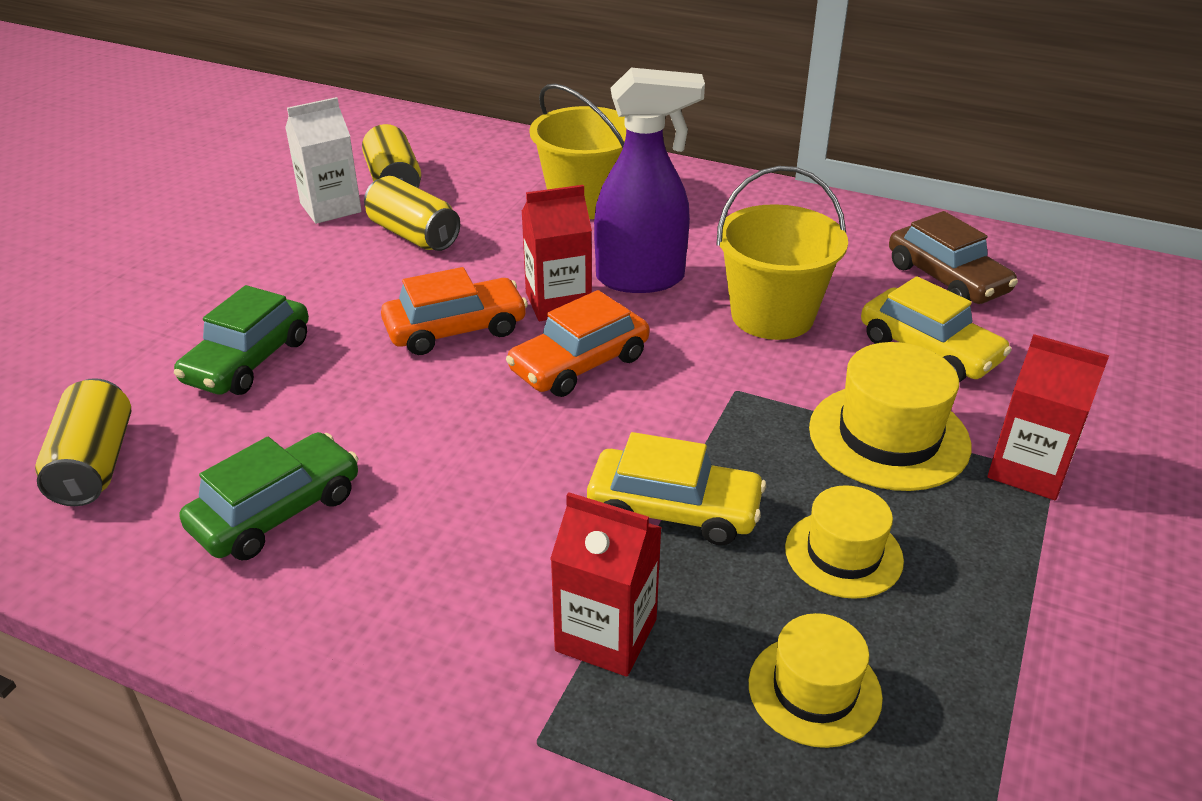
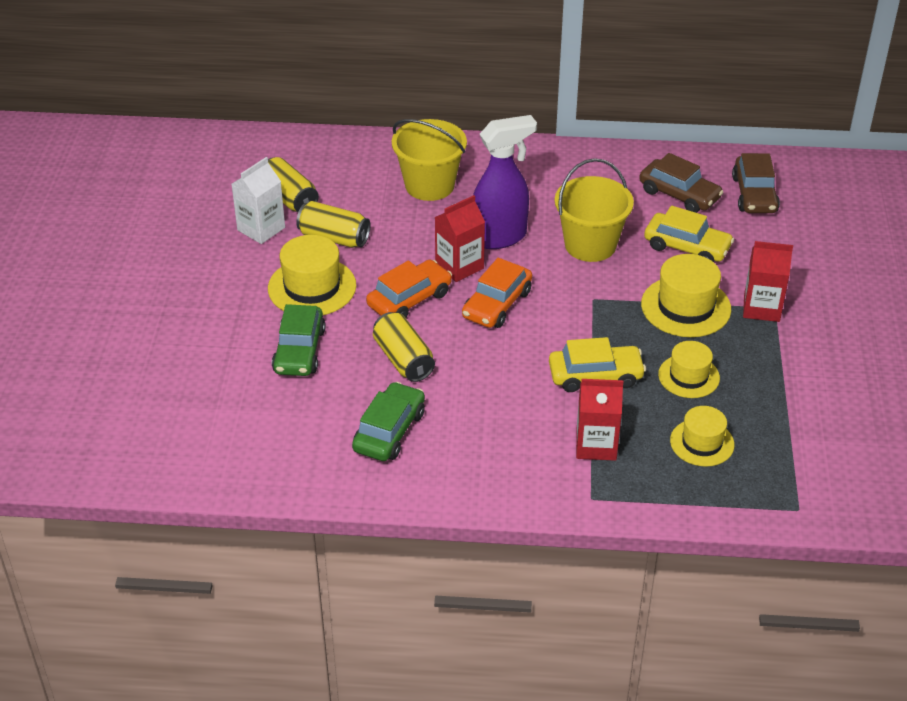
camera: 20 degrees left, 5 degrees up
(94, 464) = (264, 434): yellow can -> yellow can (403, 359)
(335, 285) = (312, 287): none -> yellow hat
(1072, 301) = (754, 194): none -> brown car

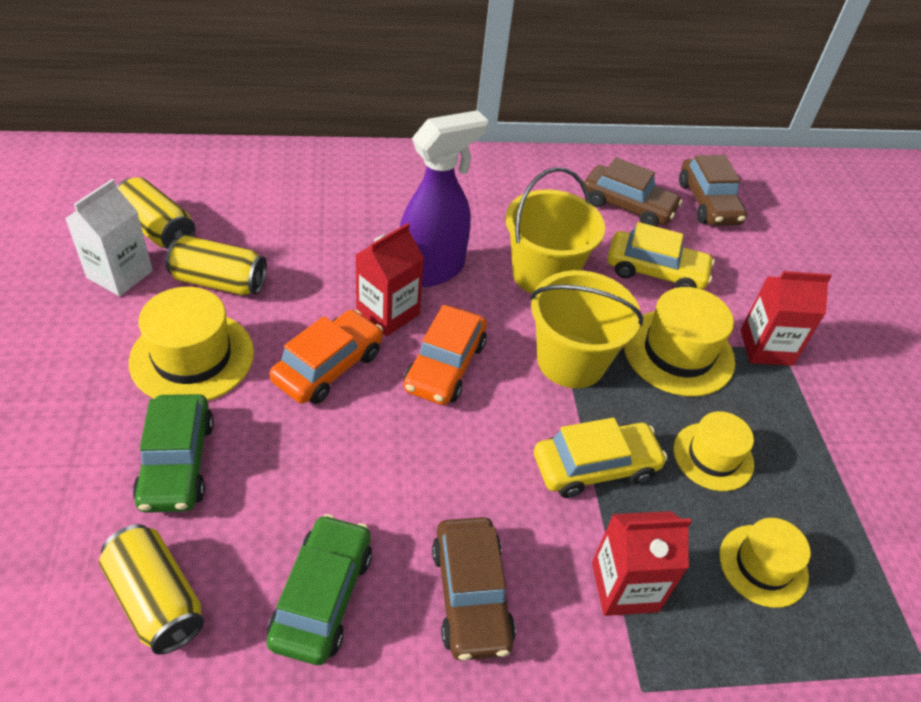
camera: 15 degrees left, 5 degrees up
(403, 359) = (330, 464): yellow can -> yellow can (156, 600)
(429, 185) = (336, 206): yellow bucket -> yellow bucket (571, 361)
(488, 440) = (471, 595): none -> brown car

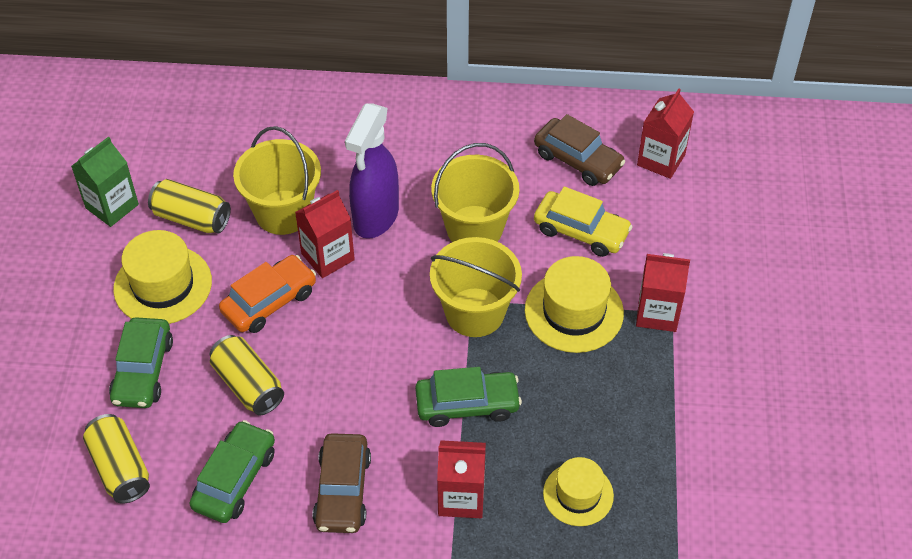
camera: 15 degrees right, 5 degrees up
(120, 274) = (112, 206): white carton -> green carton
(157, 230) = (145, 164): yellow can -> yellow can (248, 385)
(327, 270) = (283, 212): none -> yellow bucket
(432, 270) = (375, 217): purple spray bottle -> purple spray bottle turned 135 degrees clockwise
(445, 366) = (365, 308): orange car -> none
(595, 467) = (467, 404): yellow car -> green car
(708, 203) = (661, 160): brown car -> red carton
(713, 456) = (570, 405): yellow hat -> none

